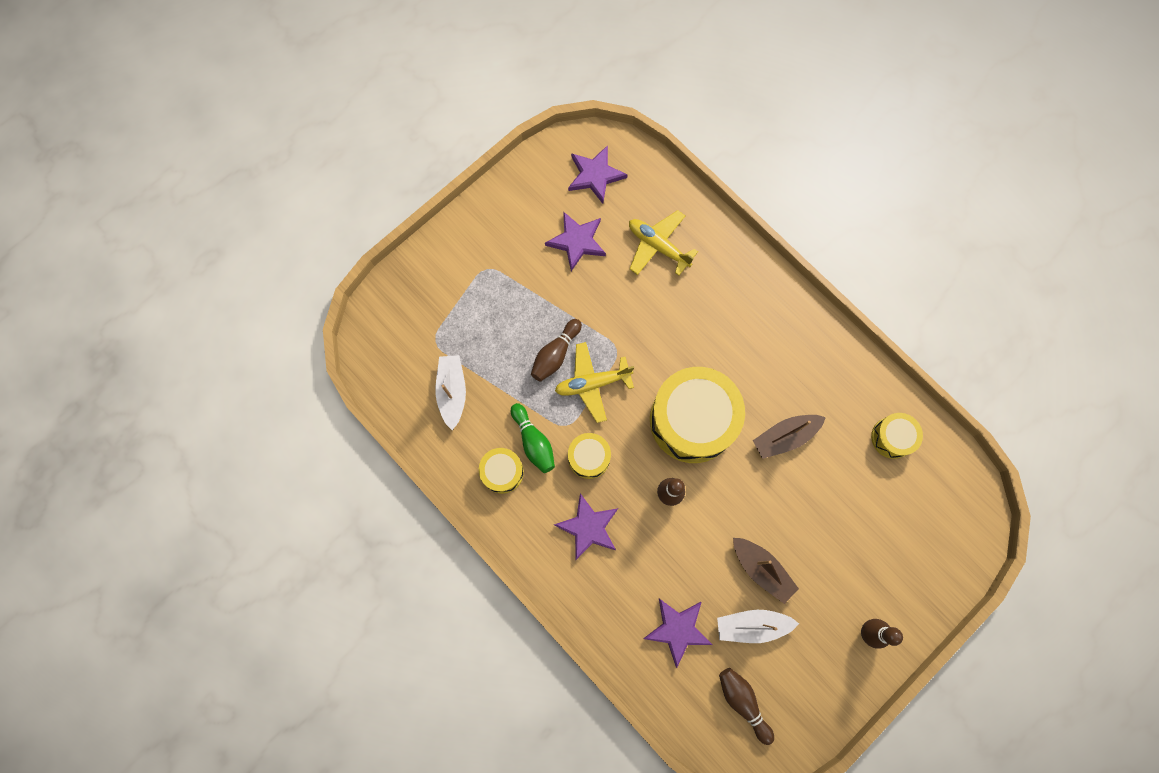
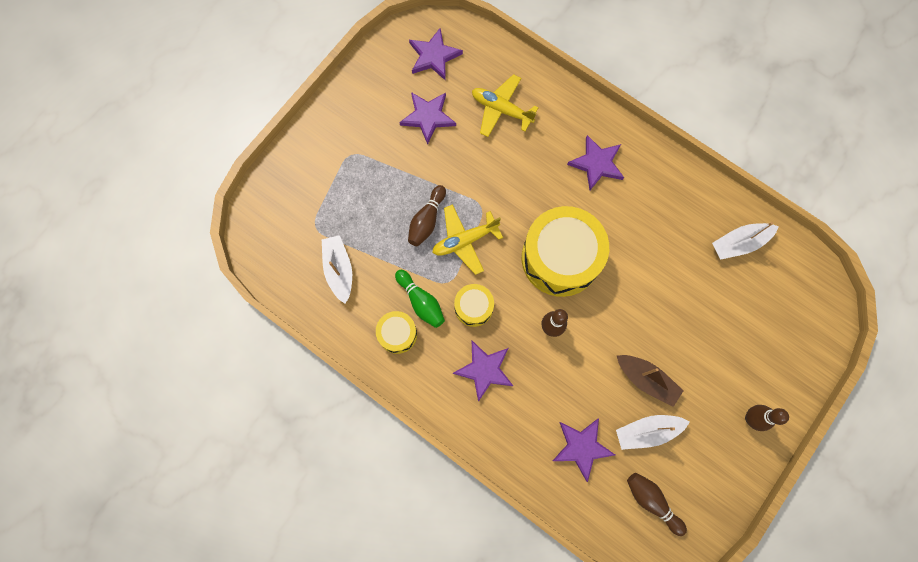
camera: 10 degrees left, 0 degrees up
(751, 323) = (597, 164): none -> purple star
(785, 437) = (645, 258): brown boat -> none
(892, 437) = (739, 243): yellow drum -> white boat

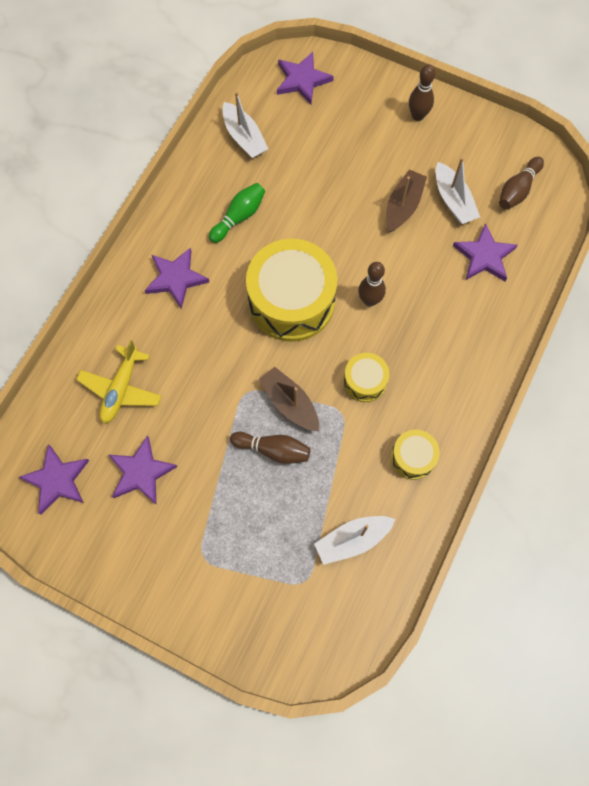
camera: 100 degrees left, 5 degrees down
(421, 302) = (370, 438): green bowling pin -> green bowling pin (239, 217)
(465, 240) = (290, 403): yellow plane -> brown boat
(484, 370) = (430, 359): purple star -> purple star (302, 80)

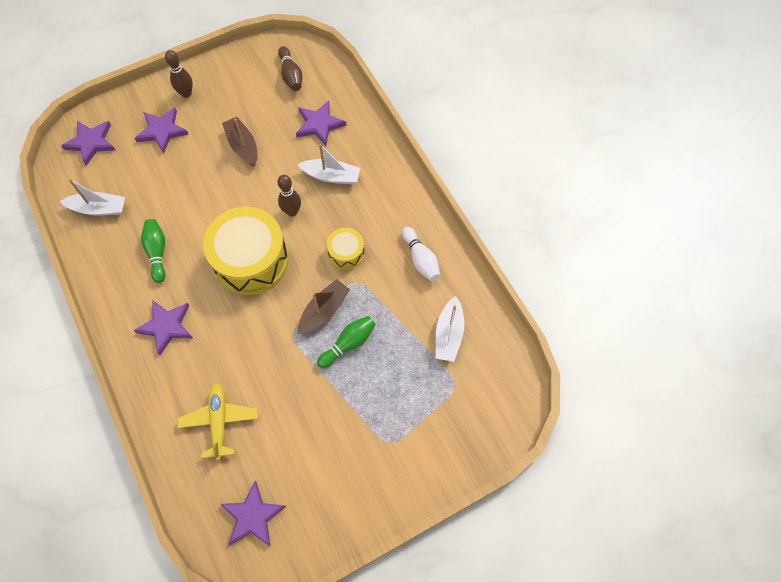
camera: 55 degrees left, 5 degrees down
(121, 389) = (219, 421): yellow plane -> yellow plane turned 150 degrees counterclockwise
(141, 472) = (295, 447): purple star -> purple star (162, 131)
(273, 450) = (348, 344): brown bowling pin -> green bowling pin
(290, 403) = (324, 311): brown boat -> brown boat turned 135 degrees clockwise
(412, 457) = (421, 259): yellow drum -> white bowling pin
(453, 200) = (265, 115): white boat -> white boat (331, 176)

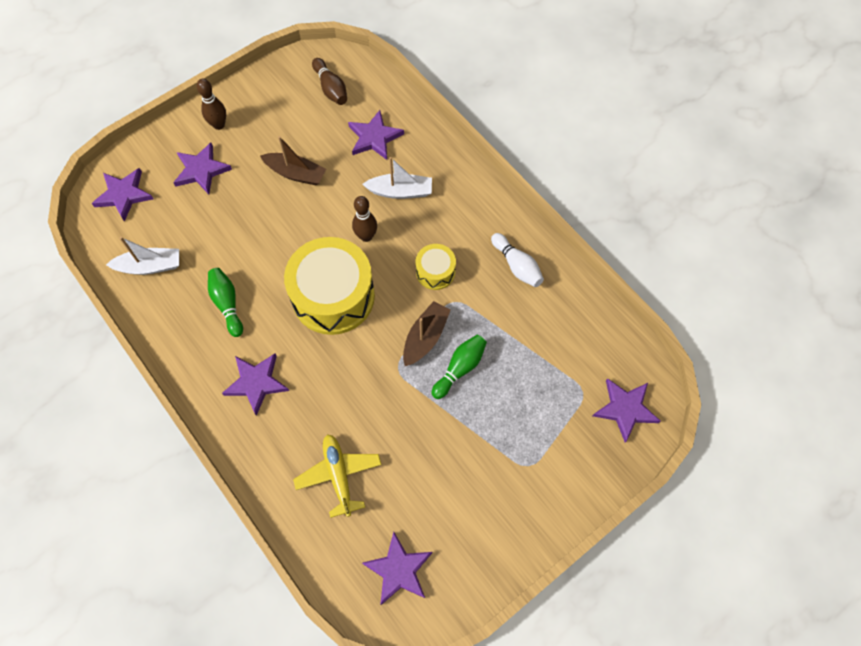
camera: 10 degrees left, 0 degrees up
(243, 146) = (295, 173): brown boat -> brown boat turned 150 degrees clockwise
(448, 334) = (564, 340): white boat -> none
(490, 406) = (625, 409): none -> purple star

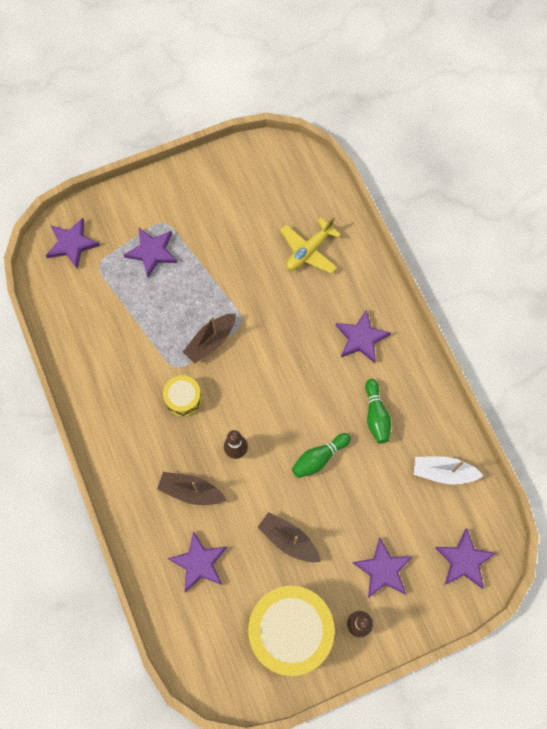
camera: 165 degrees left, 5 degrees up
(331, 88) = (229, 641): brown bowling pin -> none
(333, 296) = (280, 399): yellow drum -> yellow drum (290, 631)
(339, 475) = (309, 251): yellow plane -> yellow plane turned 45 degrees clockwise
(398, 570) = (280, 178): purple star -> purple star (152, 252)
(400, 191) = (191, 491): white boat -> brown boat
(460, 368) = (190, 308): green bowling pin -> green bowling pin (319, 458)
(517, 266) = (109, 385): white bowling pin -> none

